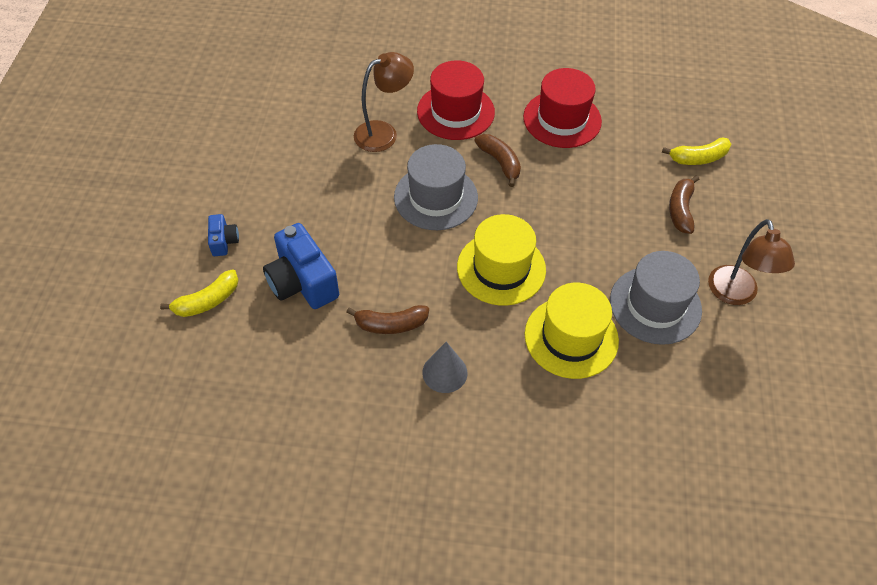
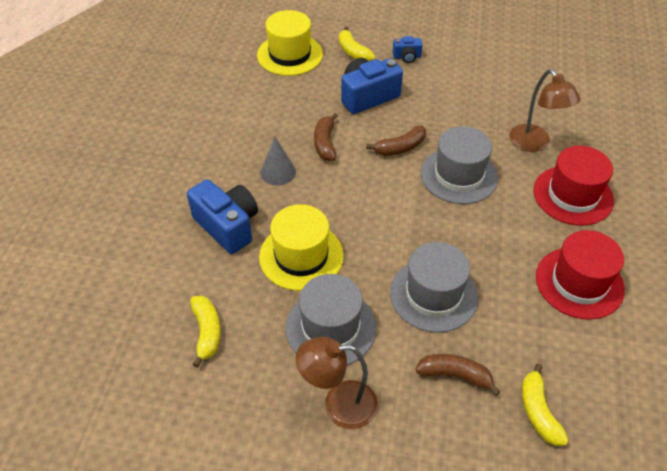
camera: 95 degrees right, 5 degrees down
(500, 162) = (507, 224): brown banana -> brown banana (400, 148)
(501, 268) = (378, 214): yellow hat -> yellow hat (289, 55)
(539, 418) = (227, 226): none -> blue camera
(597, 223) = (433, 295): none -> grey hat
(689, 418) = (207, 332): none -> yellow banana

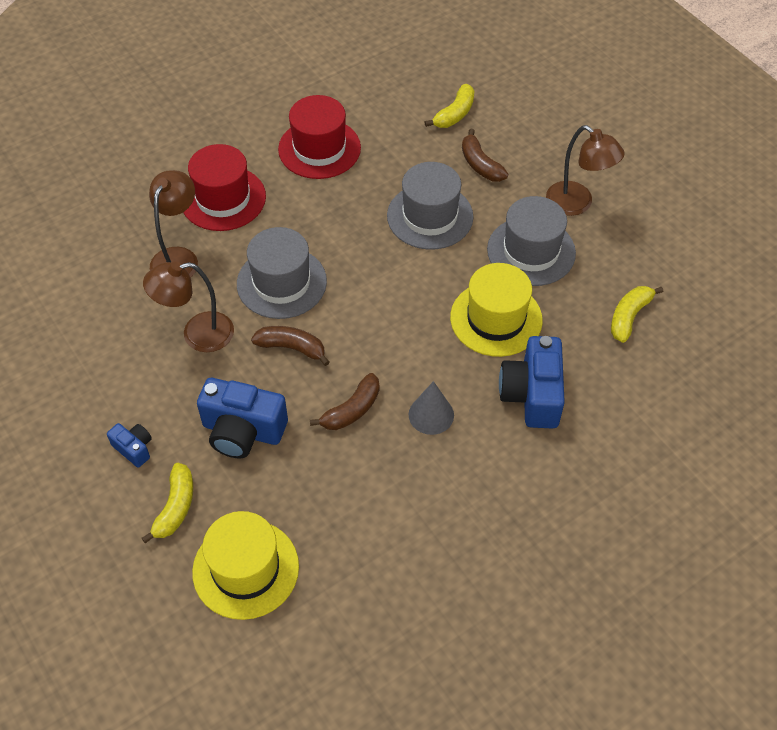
camera: 135 degrees left, 5 degrees up
(458, 117) = (197, 334): none -> brown lamp

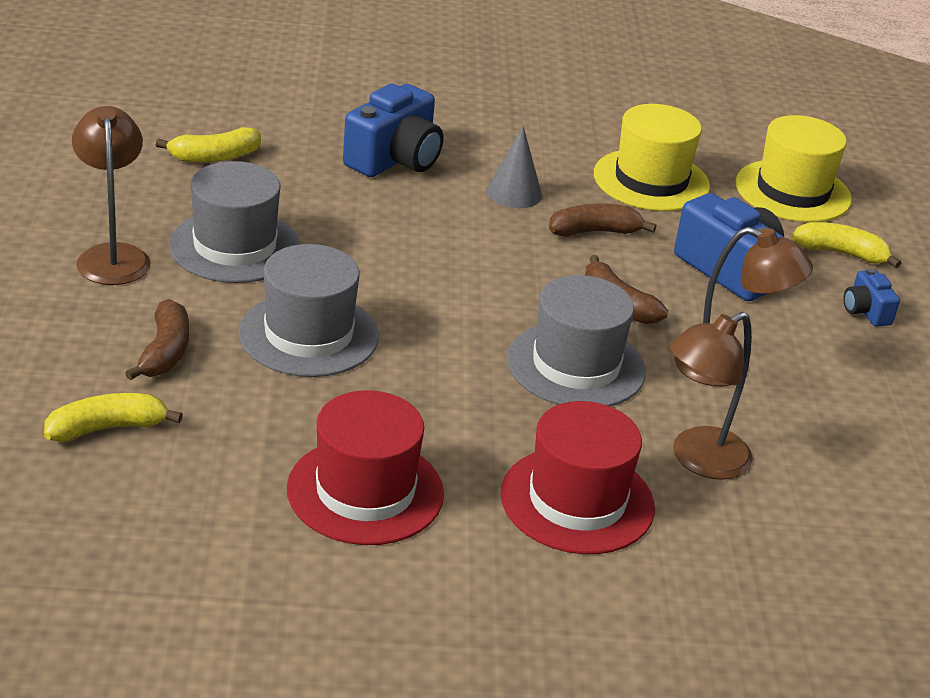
camera: 150 degrees left, 20 degrees down
(175, 507) = (841, 253): yellow banana -> yellow banana turned 60 degrees clockwise
(496, 319) = (355, 219): yellow hat -> yellow hat (651, 180)

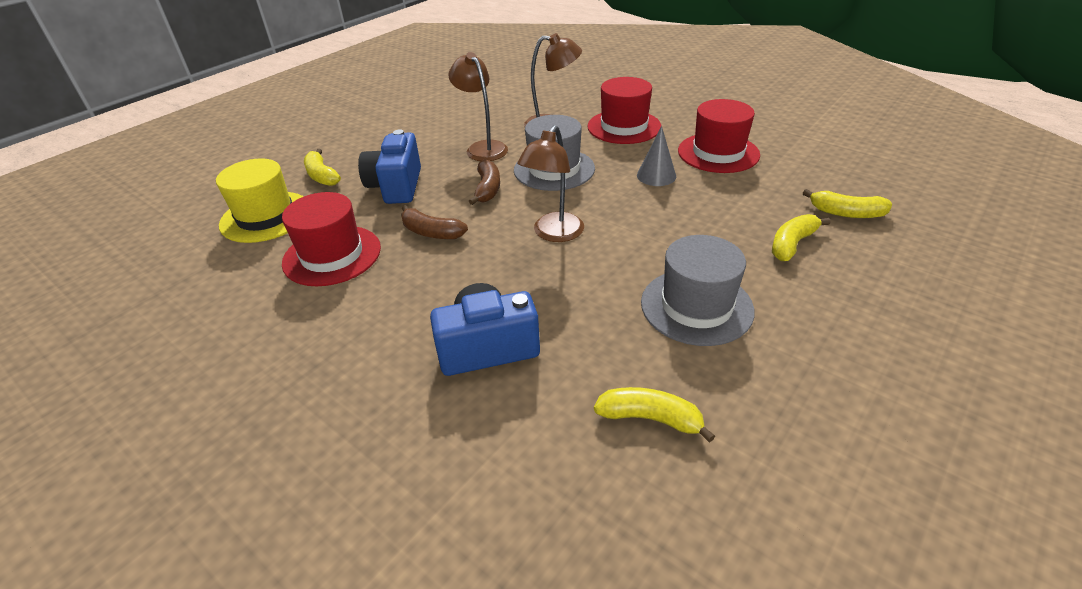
camera: 135 degrees left, 5 degrees up
(112, 256) = (804, 331): brown lamp -> brown lamp (554, 234)
(165, 352) = (792, 244): brown banana -> yellow banana
(308, 334) = (689, 227): grey hat -> none
(514, 193) = (439, 279): grey cone -> grey cone (656, 175)
(651, 180) = (332, 255): yellow hat -> red hat
(866, 311) = (371, 149): blue camera -> none

